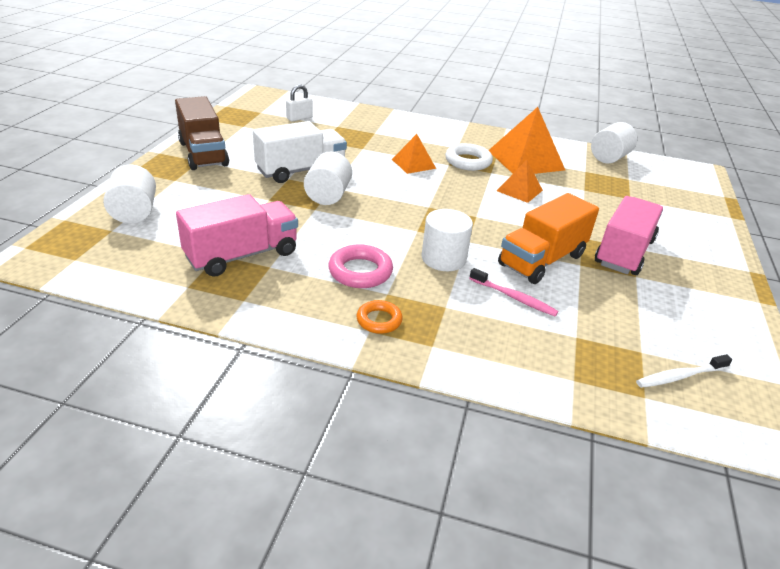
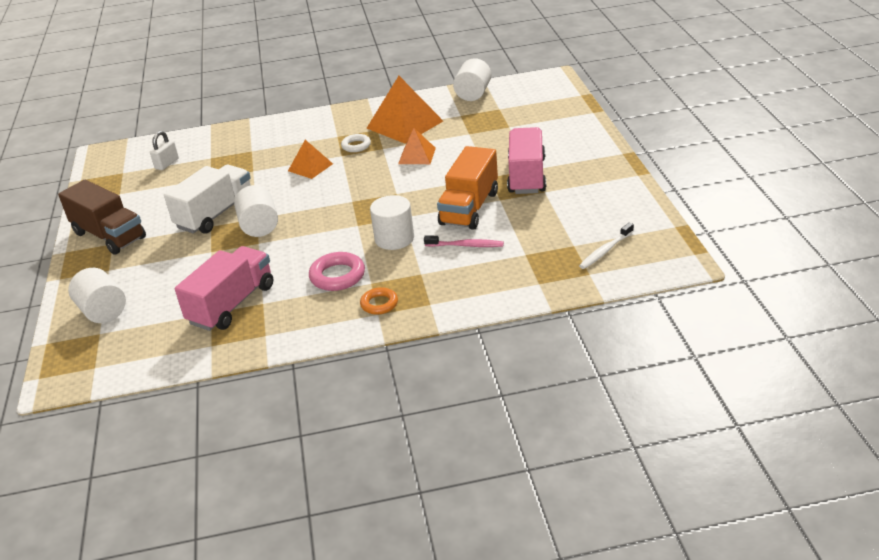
camera: 20 degrees left, 0 degrees up
(468, 161) = (356, 146): white ring -> white ring, size x0.65

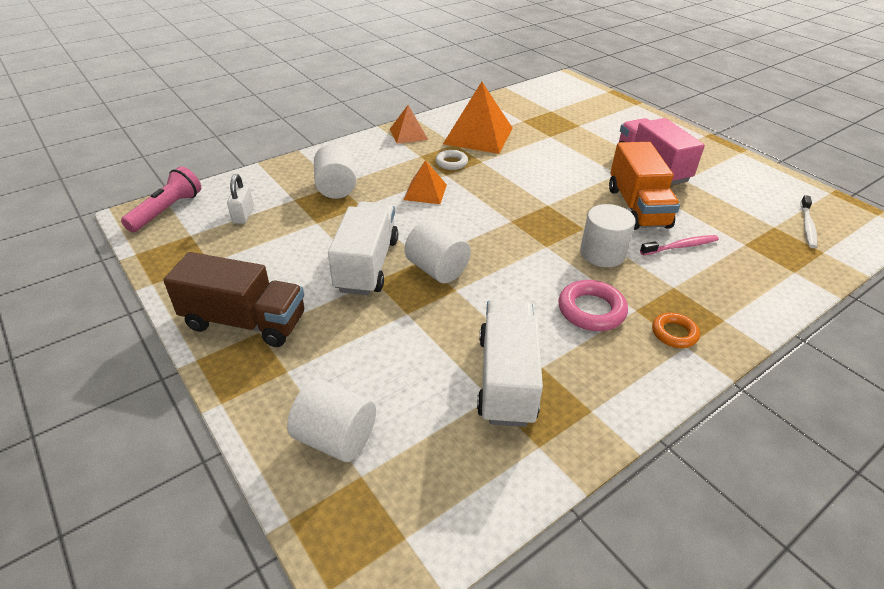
camera: 30 degrees left, 5 degrees up
(121, 152) = (167, 210): none -> pink flashlight
(232, 304) = (506, 379): pink truck -> white truck
(417, 155) = (525, 163): orange pyramid -> orange pyramid (408, 134)
(473, 94) = (512, 100): white cylinder -> white cylinder (336, 188)

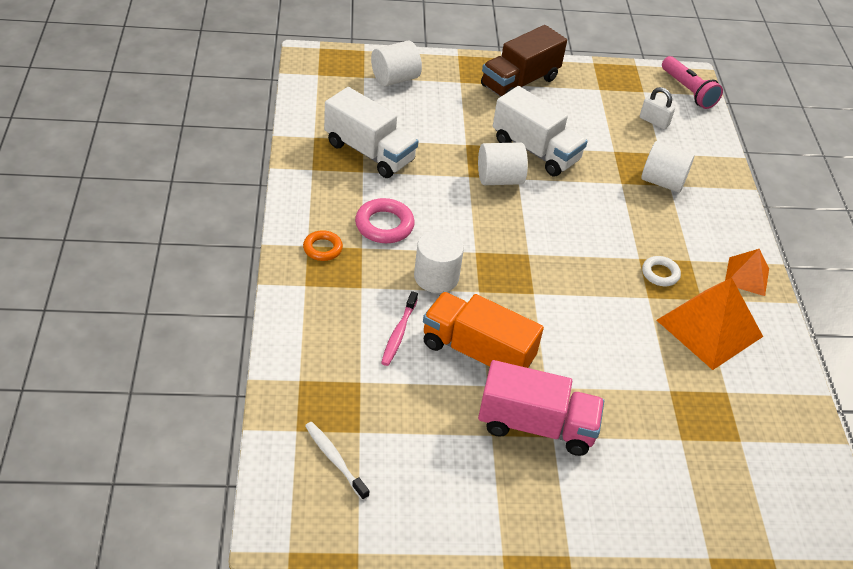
camera: 120 degrees right, 5 degrees up
(425, 192) = (616, 228): orange pyramid -> none

